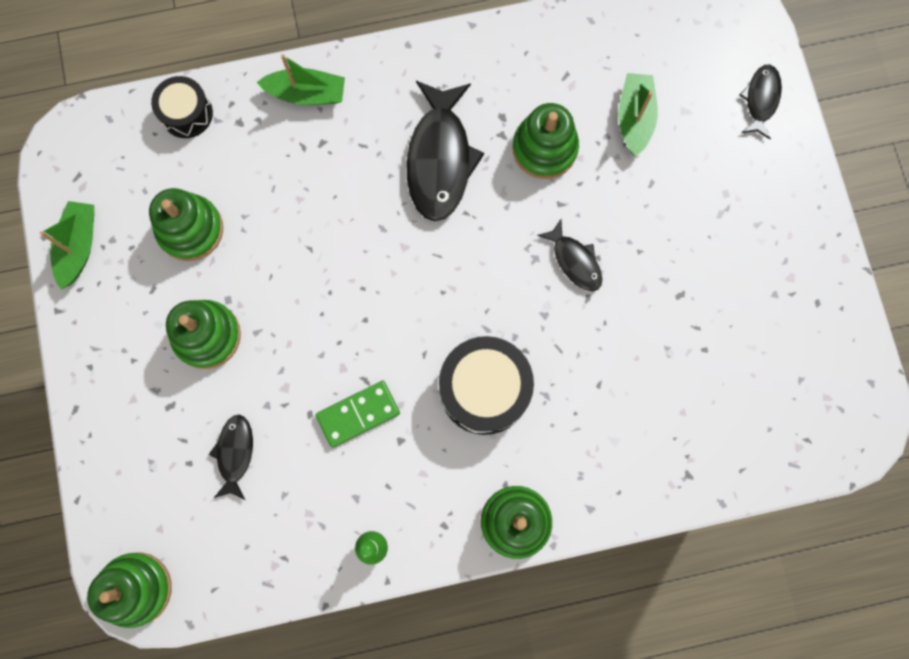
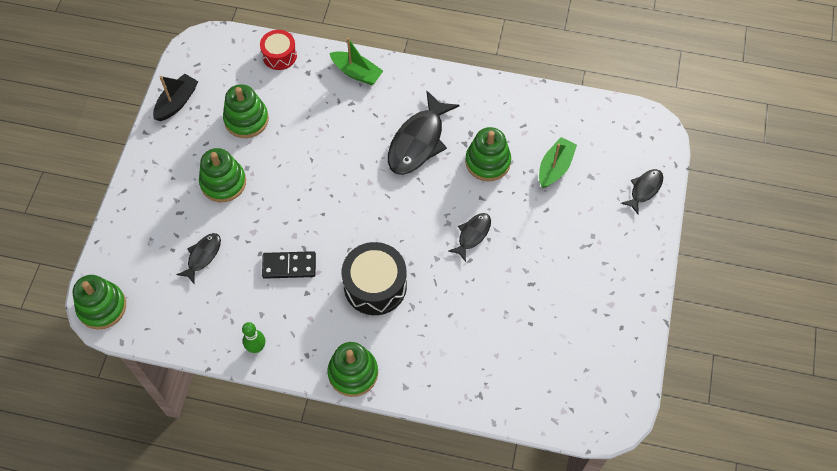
camera: 25 degrees right, 15 degrees down
(79, 246) = (177, 102): green boat -> black boat
(186, 113) = (279, 55): black drum -> red drum
(358, 414) = (289, 266): green domino -> black domino
(574, 261) = (472, 235): black fish -> black fish turned 135 degrees counterclockwise

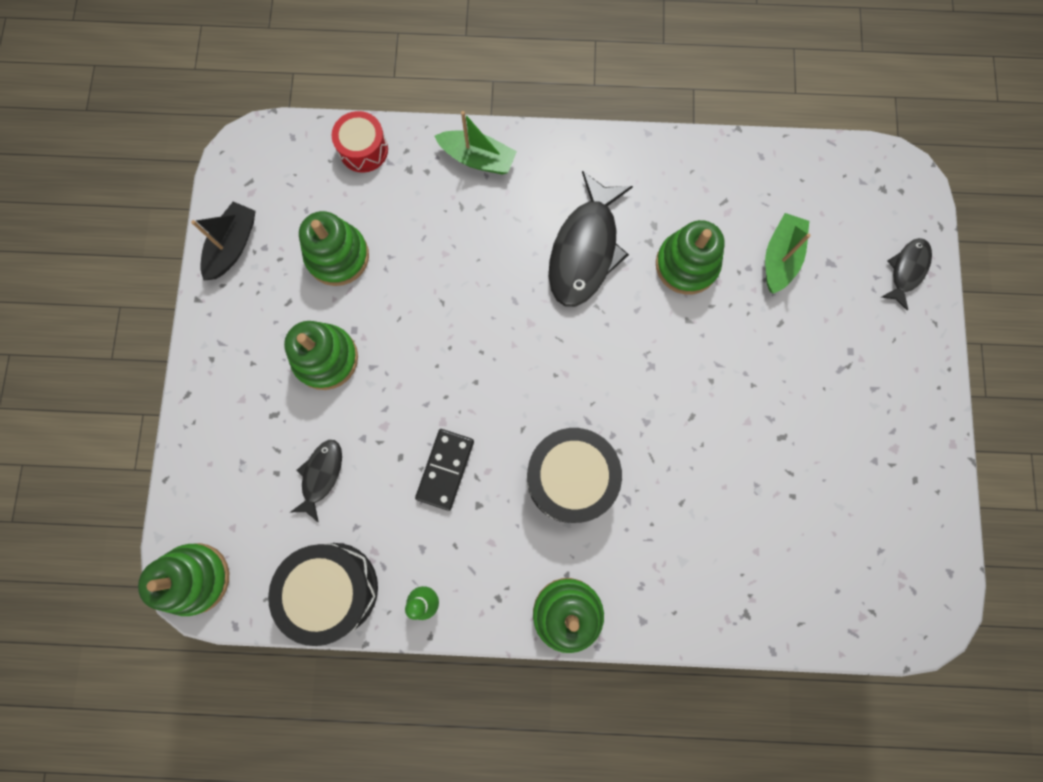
camera: 10 degrees left, 15 degrees up
(193, 329) = (332, 589): none -> black drum
(289, 266) = (445, 469): black domino -> black domino turned 60 degrees counterclockwise
(472, 235) = (688, 378): black fish -> none

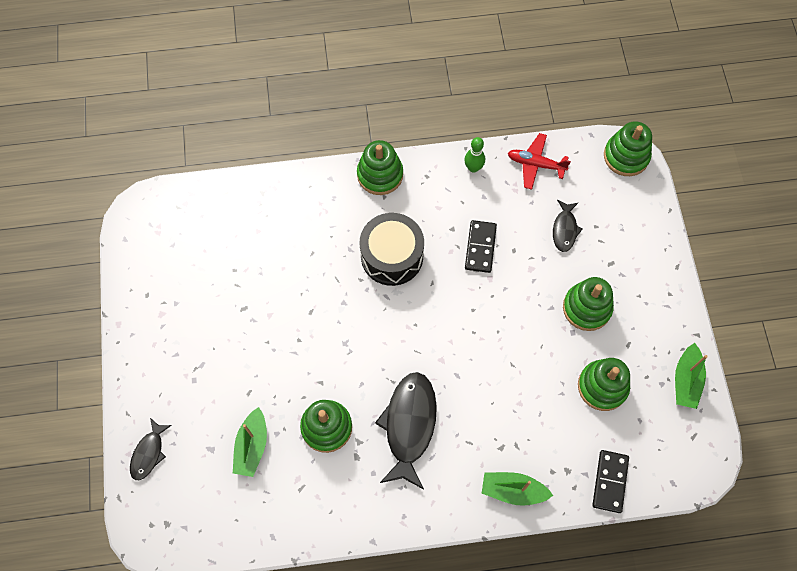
camera: 170 degrees right, 10 degrees down
(233, 246) = (686, 380): black boat -> green boat
(332, 589) = (536, 164): black drum -> red plane
(363, 149) = (610, 481): red drum -> black domino

